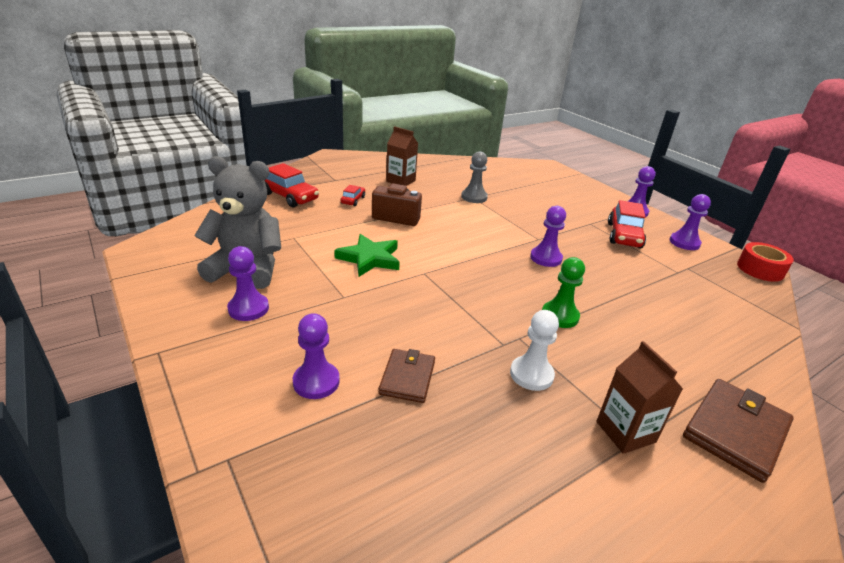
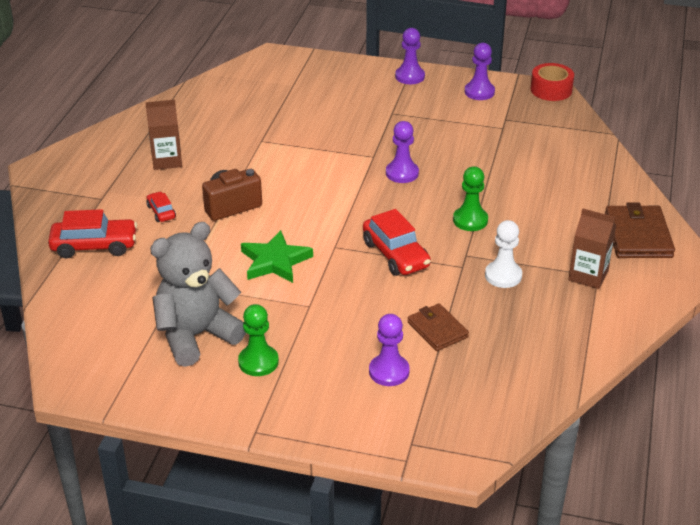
camera: 40 degrees left, 5 degrees up
(248, 308) = (258, 362): purple pawn -> green pawn
(474, 197) = (262, 140): grey pawn -> none
(624, 235) = (430, 111): red car -> red car (396, 254)

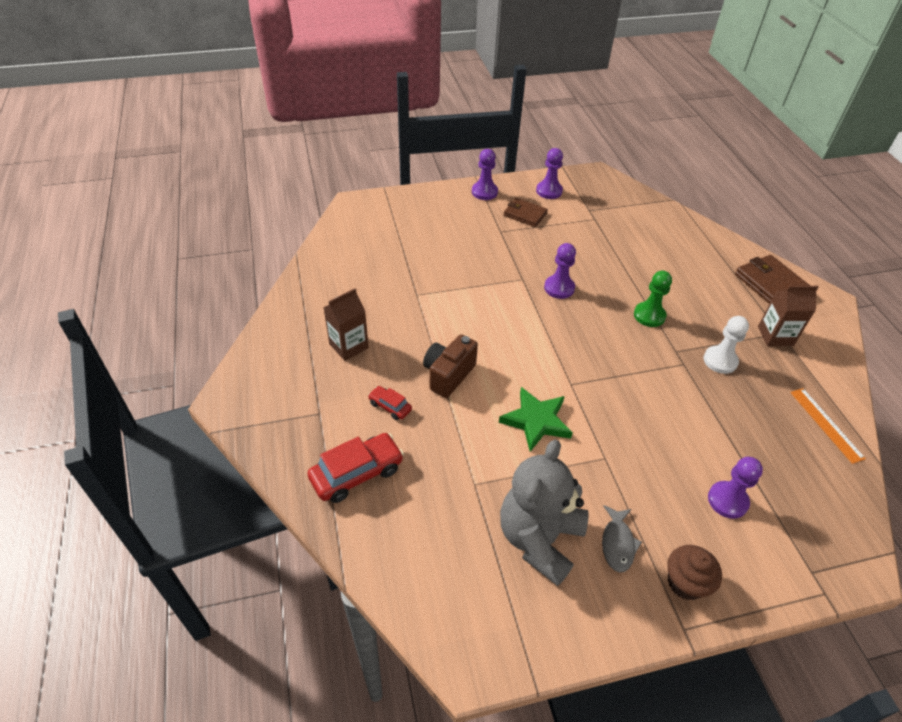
camera: 30 degrees left, 10 degrees up
(258, 362) = (617, 543): green pawn -> grey fish
(288, 406) = (685, 583): none -> brown cupcake
(396, 254) = (625, 372): red car -> none
(437, 329) = (723, 437): brown wallet -> brown wallet (525, 214)
(551, 90) = (597, 174): red tape -> none
(556, 356) = (826, 424): none -> orange ruler

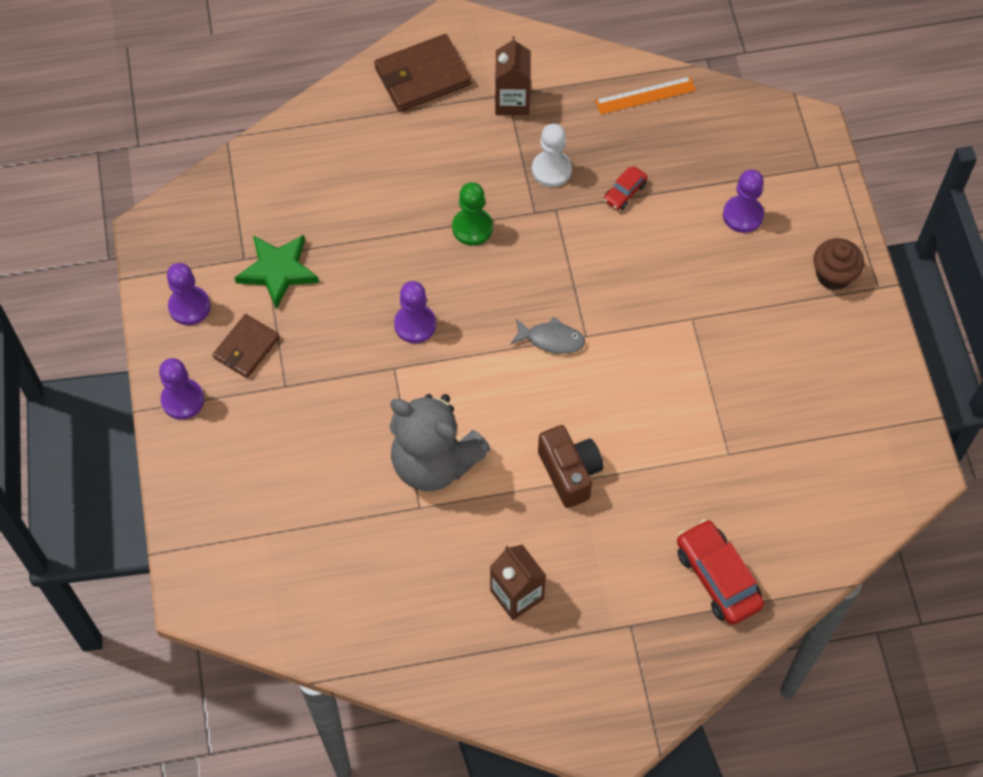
camera: 85 degrees left, 15 degrees up
(390, 406) = (620, 542): red car -> red car (624, 192)
(448, 375) = (570, 473): brown camera -> brown camera turned 150 degrees counterclockwise
(536, 421) = (641, 381): green star -> green star (278, 271)
(539, 539) = (792, 397): grey teddy bear -> grey teddy bear (434, 462)
(617, 543) = (795, 325): grey fish -> grey fish (551, 339)

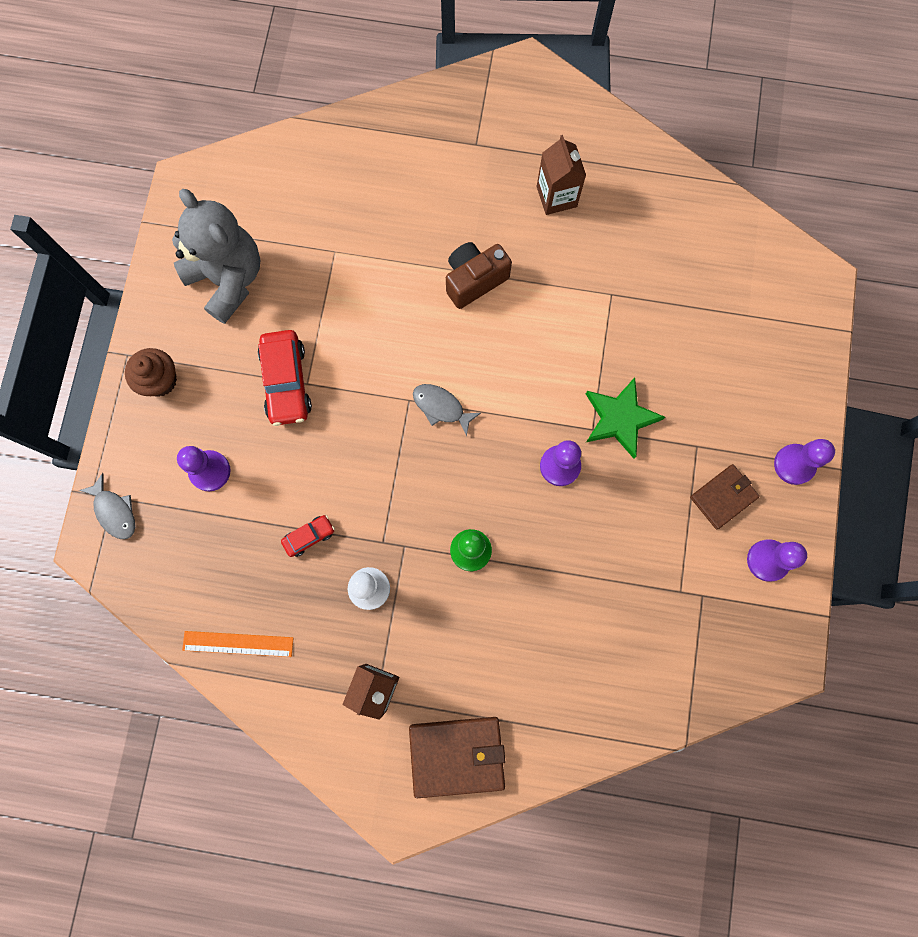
camera: 160 degrees left, 15 degrees up
(278, 271) = (673, 569): green star -> green star (620, 418)
(434, 462) = (586, 329): grey teddy bear -> grey teddy bear (228, 279)
(570, 473) = (474, 280): brown camera -> brown camera turned 60 degrees clockwise
(717, 577) = (391, 157): red car -> red car (286, 382)
(809, 157) = (114, 511): none -> grey fish

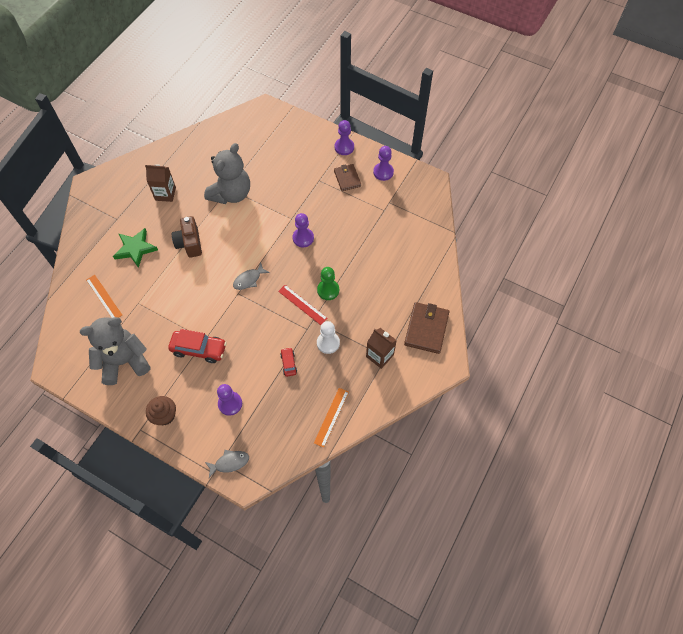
camera: 70 degrees left, 15 degrees down
(326, 195) = (104, 297): none -> orange ruler
(426, 517) = (302, 304): none -> red ruler
(602, 304) = (231, 194): none -> grey teddy bear
(620, 418) = (291, 206): green star -> green star (135, 249)

